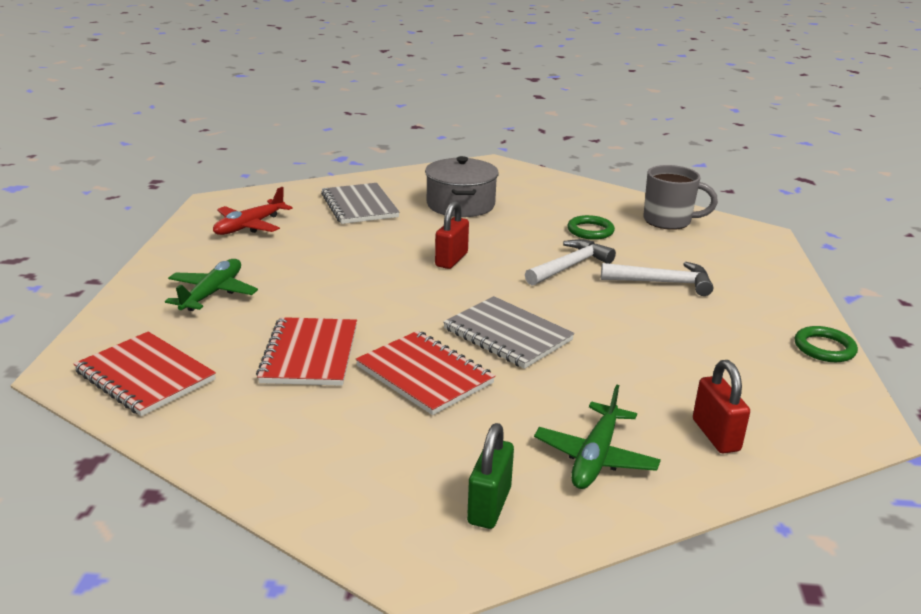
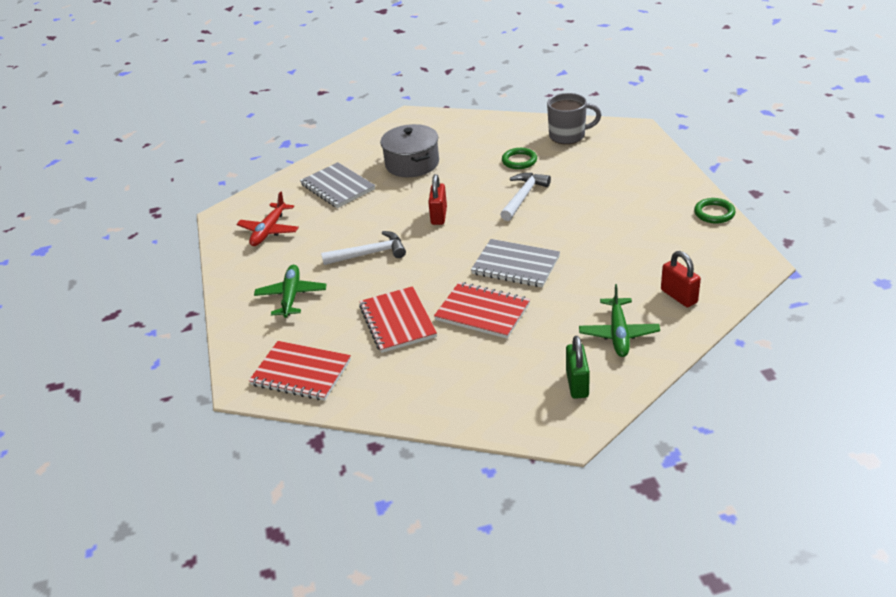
camera: 15 degrees left, 10 degrees up
(663, 282) = (592, 192): white hammer -> white hammer (369, 254)

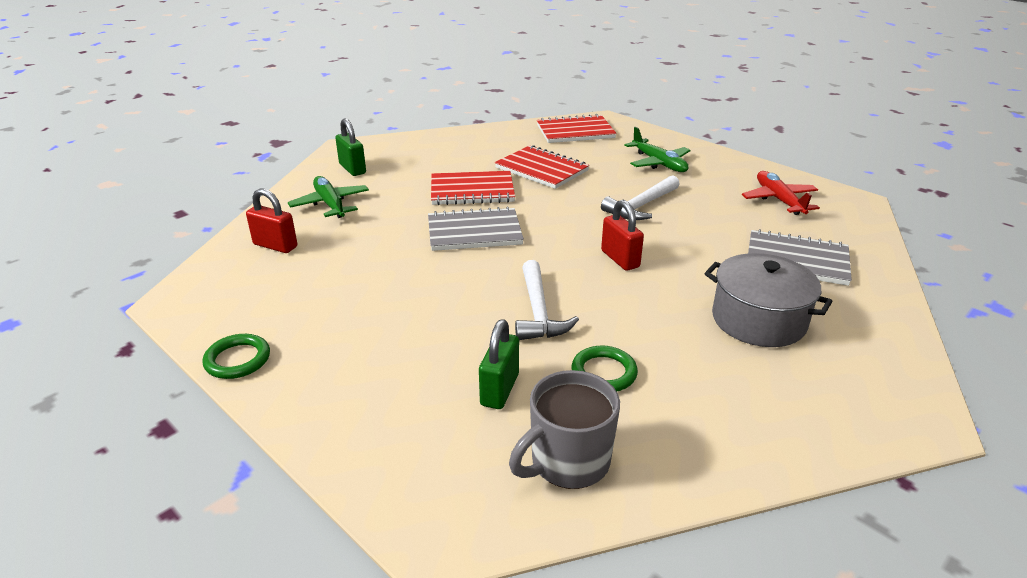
camera: 145 degrees right, 5 degrees down
(576, 166) = (500, 390): none -> green padlock

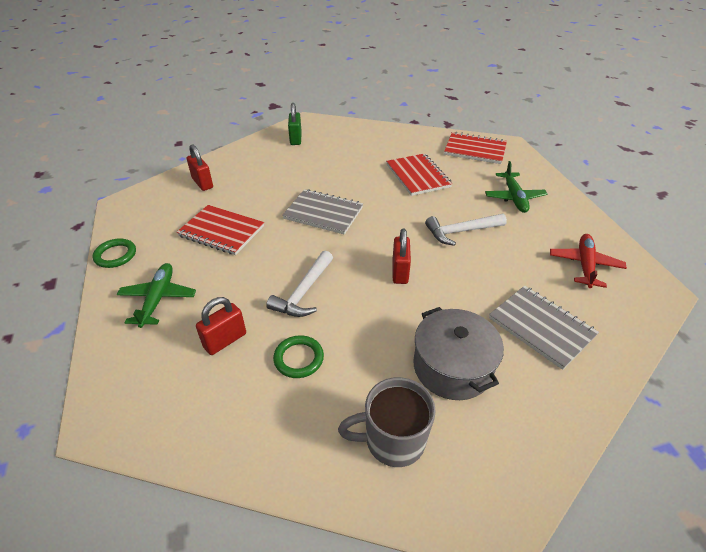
camera: 30 degrees right, 10 degrees up
(330, 204) = (258, 162): green plane -> green plane (158, 299)
(472, 191) = (353, 179): red notebook -> red notebook (221, 231)
(500, 390) = (225, 340): green padlock -> red padlock
(568, 462) = (212, 414): grey mug -> grey mug (393, 440)

